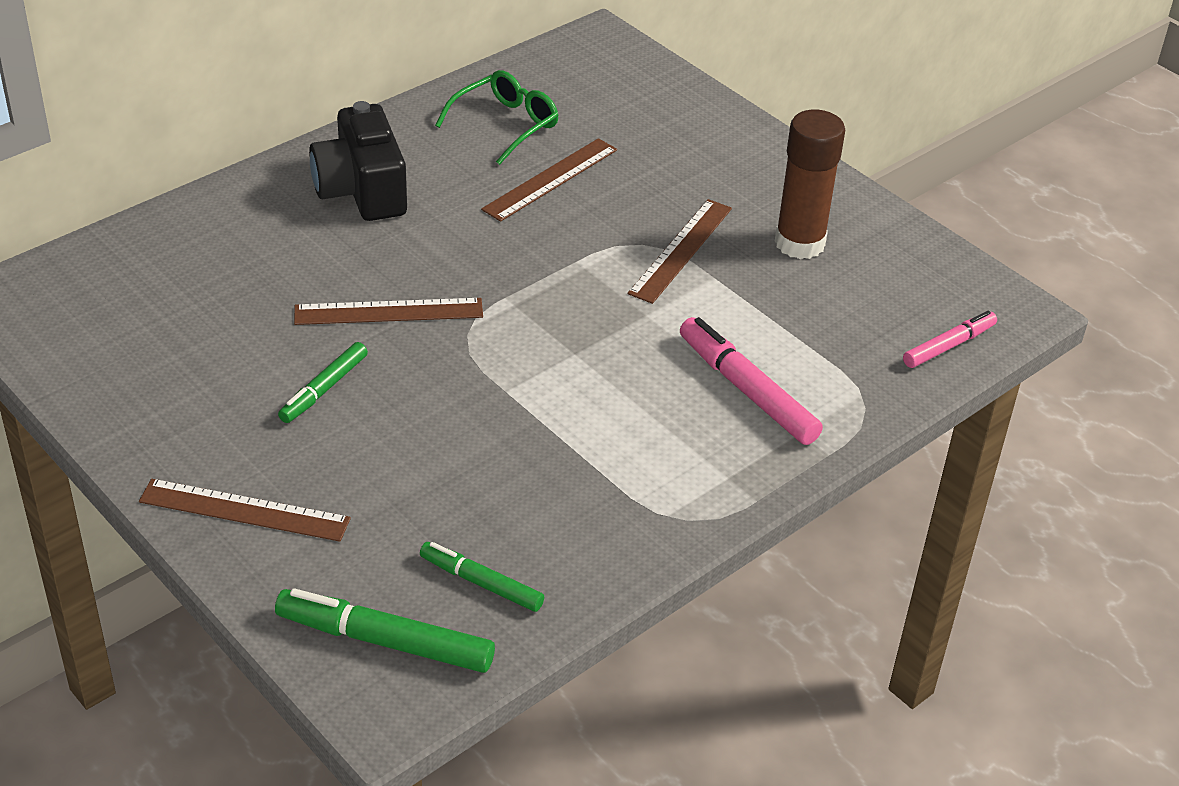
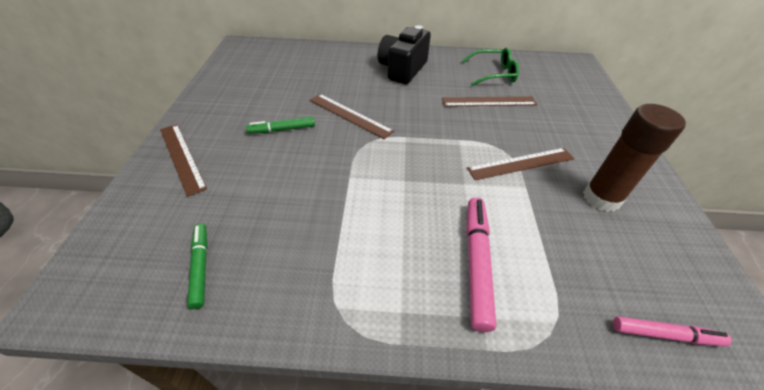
camera: 45 degrees right, 5 degrees up
(385, 641) = (122, 262): green marker -> none

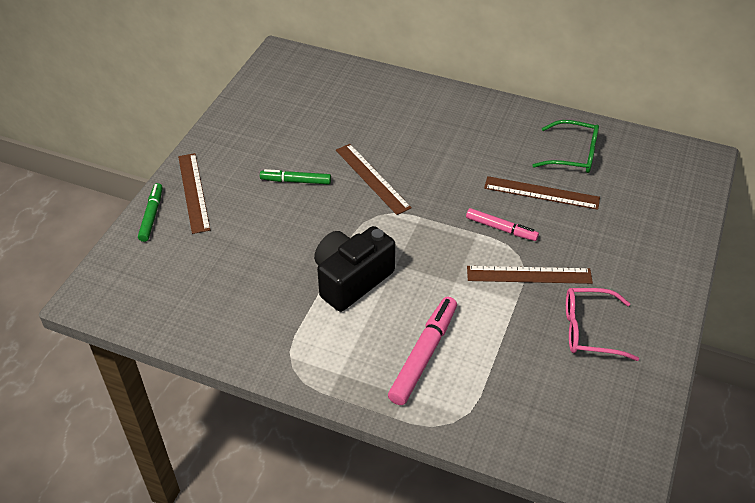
camera: 20 degrees right, 0 degrees up
(200, 267) = (192, 298): green marker -> green marker (151, 216)
(402, 69) = (461, 127): black camera -> black camera (351, 280)
(601, 198) = (589, 330): brown glue stick -> pink glasses
(665, 334) = (552, 450): pink marker -> pink marker (501, 228)

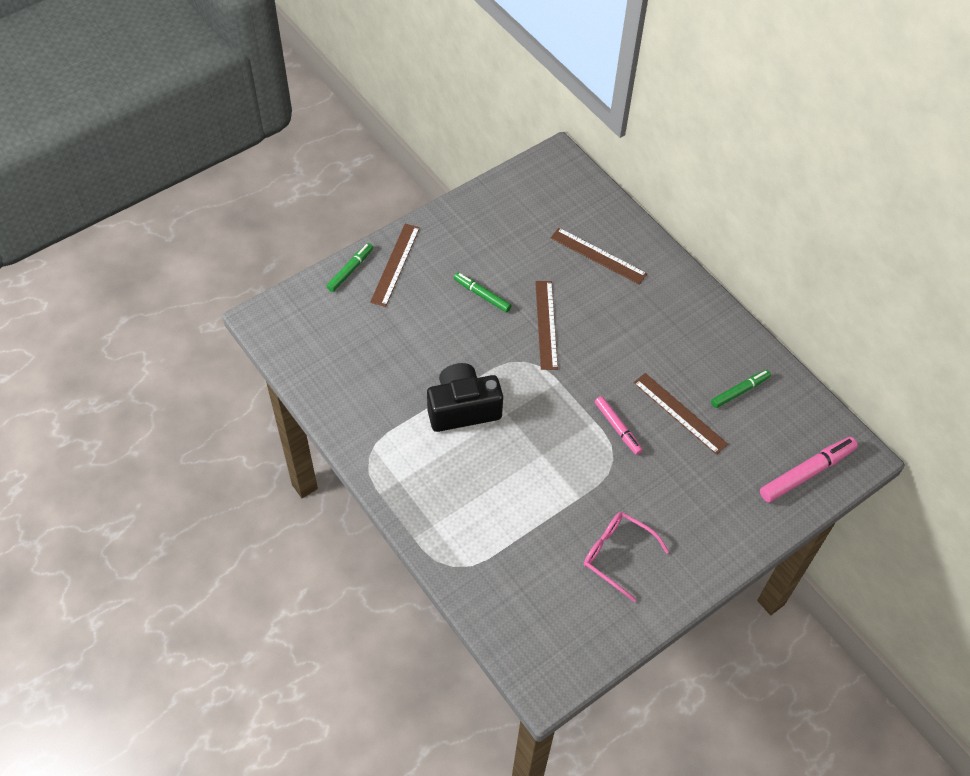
camera: 30 degrees right, 10 degrees up
(423, 355) = (471, 501): pink marker -> pink marker (806, 473)
(529, 275) = (607, 481): brown ruler -> brown ruler (598, 256)
(573, 155) = (739, 391): green glasses -> green marker

